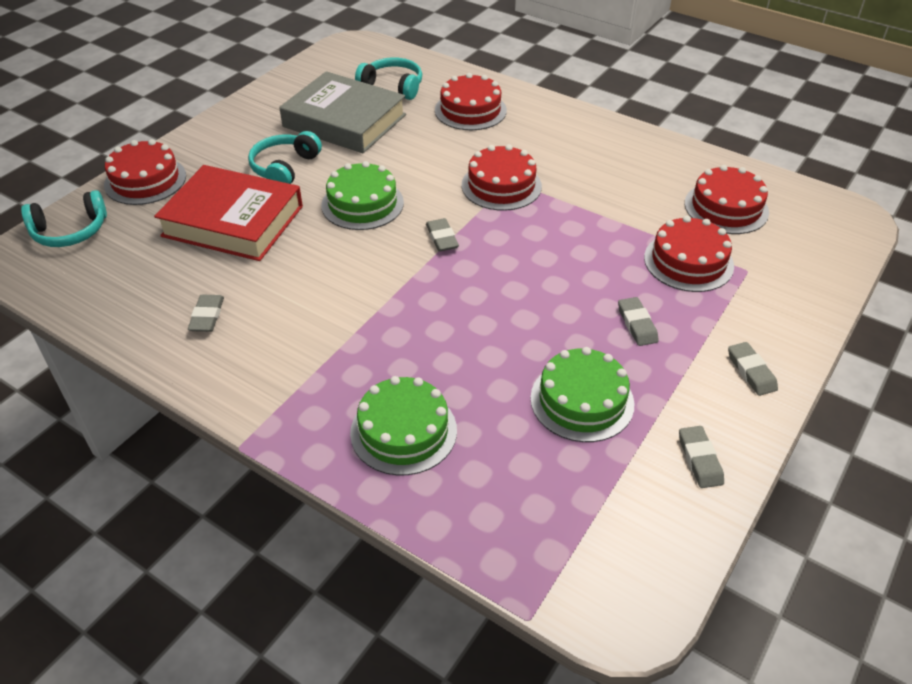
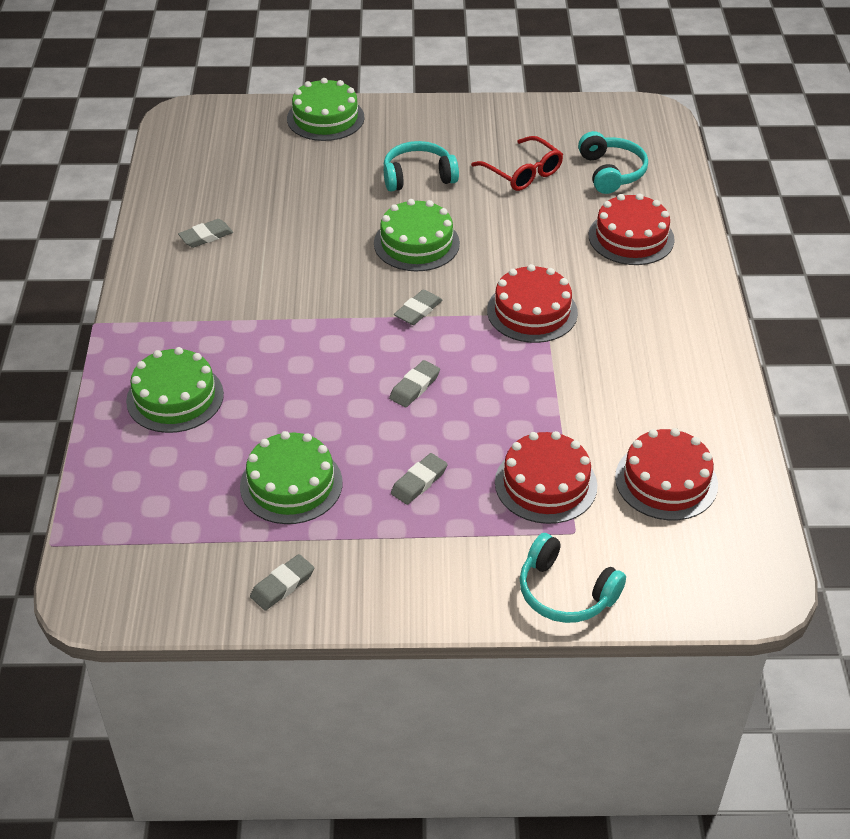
camera: 55 degrees right, 0 degrees up
(70, 231) = (232, 120): turquoise headphones -> turquoise headphones (565, 592)
(145, 180) = (325, 118): red cake -> green cake
(233, 221) = (323, 188): red book -> none
(344, 121) = (522, 172): grey book -> red glasses
(751, 371) = (424, 583): grey eraser -> grey eraser (415, 387)

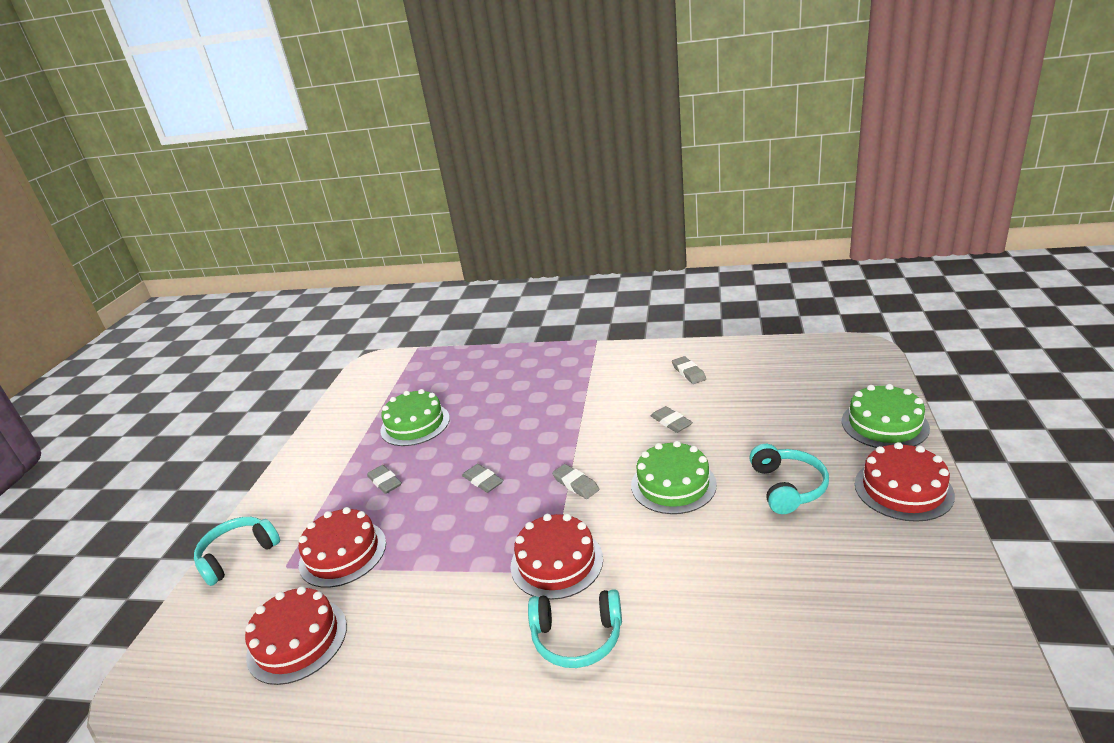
camera: 105 degrees right, 15 degrees down
(175, 397) = (515, 374): green cake -> none
(282, 585) = (337, 424): grey eraser -> grey eraser (671, 422)
(522, 172) = (808, 574): red glasses -> none
(611, 172) = (824, 671): turquoise headphones -> turquoise headphones (577, 637)
(631, 237) = (674, 672): red cake -> red cake (903, 489)

